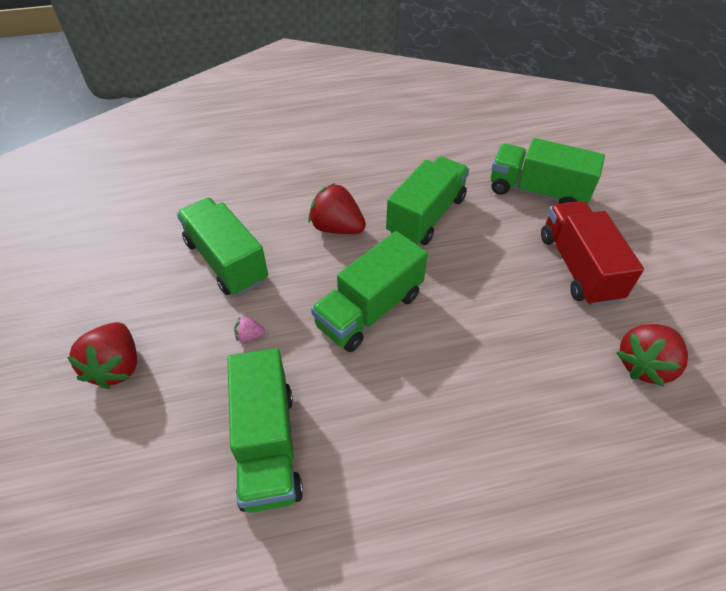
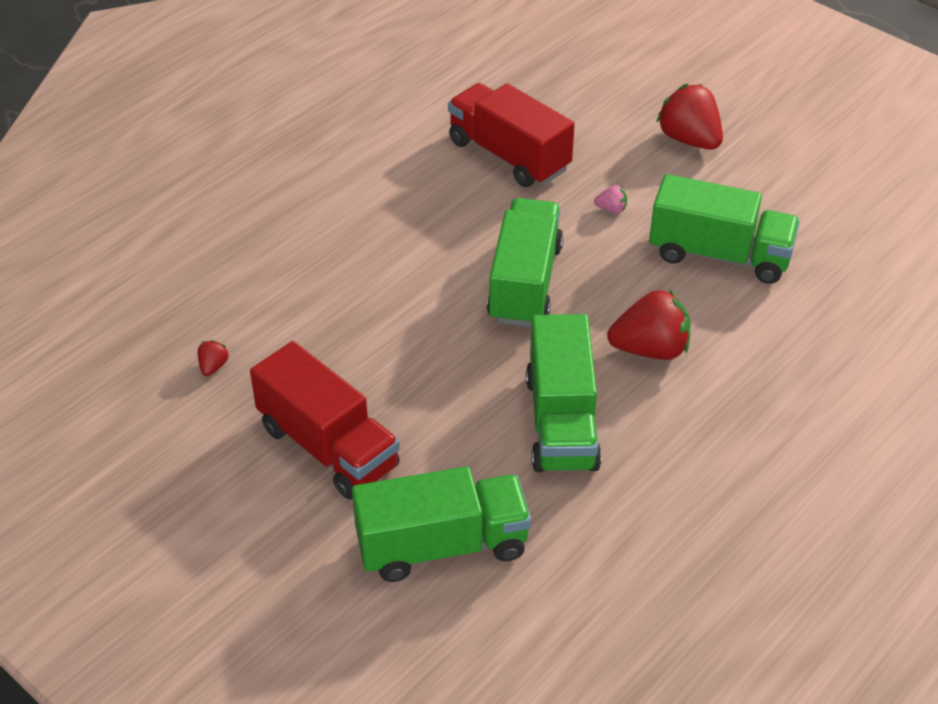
camera: 145 degrees right, 5 degrees down
(249, 336) = (611, 209): pink strawberry -> pink strawberry turned 45 degrees clockwise
(267, 445) = (508, 155): green truck -> red truck
(644, 365) = (213, 366): red strawberry -> red strawberry, size x0.44

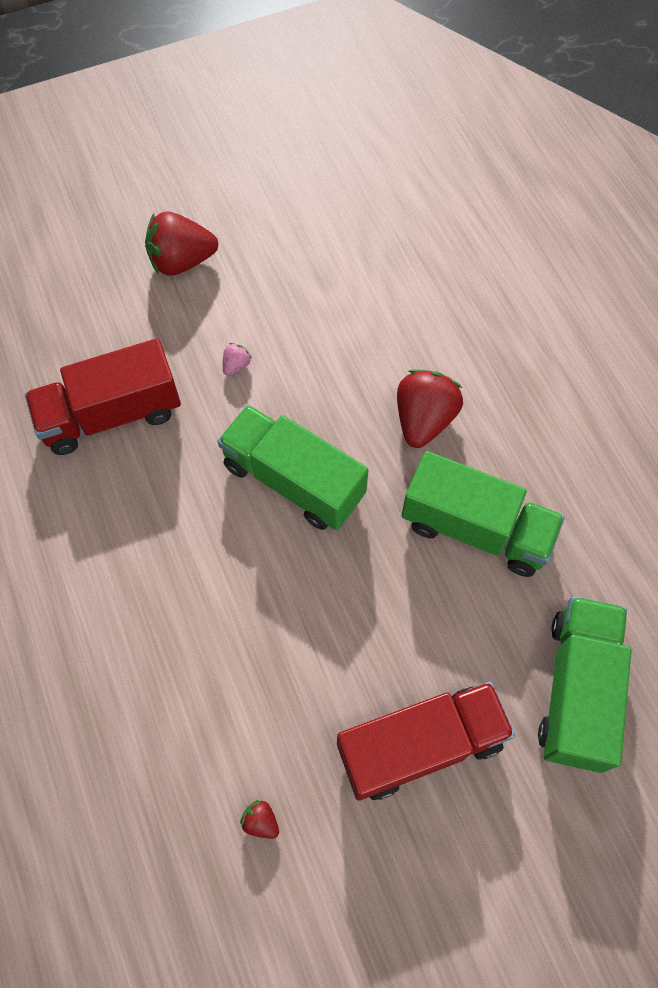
camera: 65 degrees left, 20 degrees up
(719, 255) = (339, 313): green truck -> none

